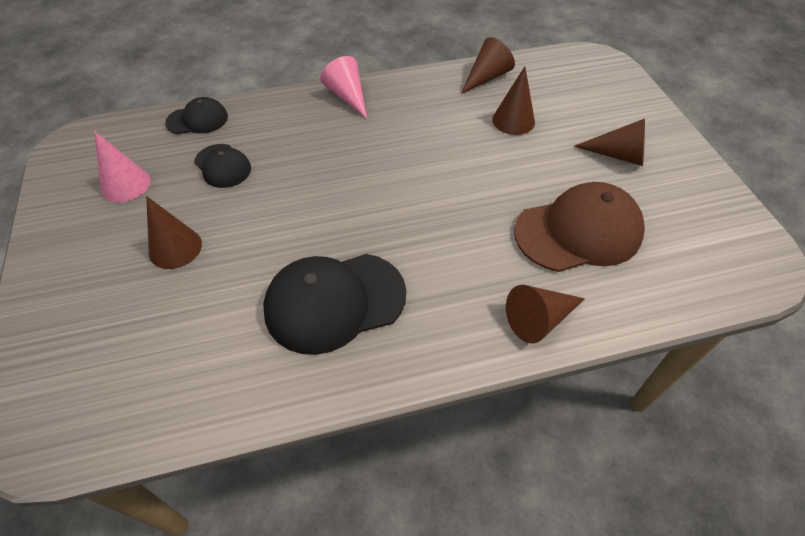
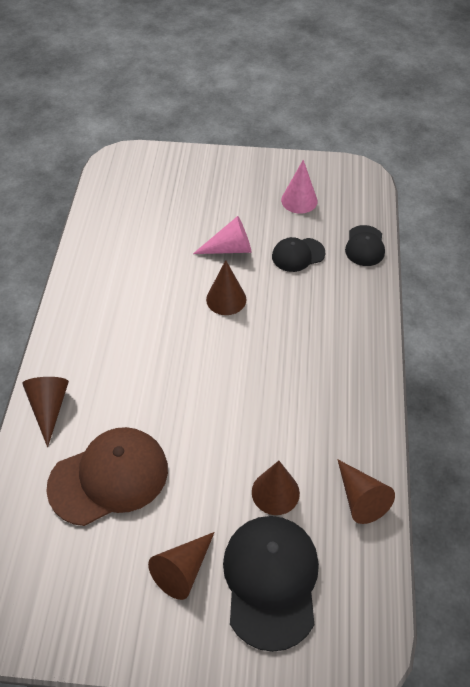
camera: 110 degrees right, 0 degrees up
(175, 248) = (222, 221): brown cone -> brown cone (226, 299)
(334, 302) = (131, 294): black cap -> black cap (271, 580)
(347, 96) = (365, 358): pink cone -> pink cone (230, 248)
(578, 232) = (109, 477): brown cap -> brown cap turned 120 degrees counterclockwise

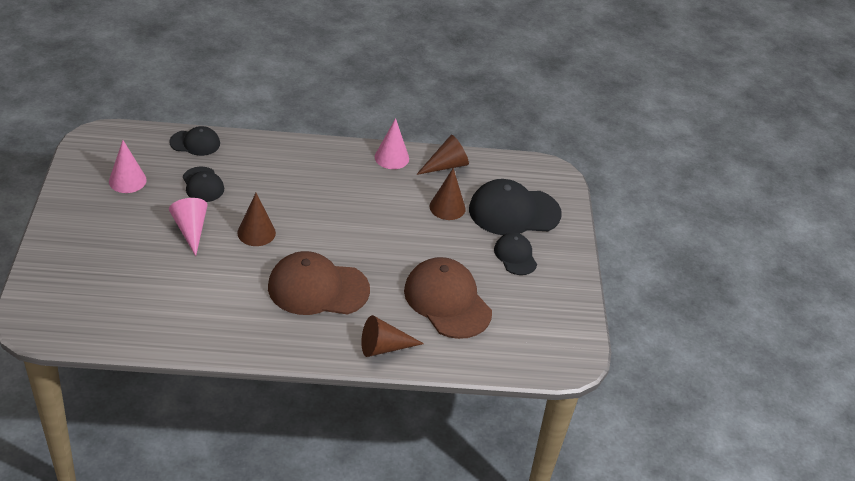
camera: 100 degrees left, 10 degrees down
(141, 351) = (318, 288): none -> brown cap
(182, 570) = (515, 256): brown cone -> black cap
(368, 433) = (391, 157): none -> pink cone

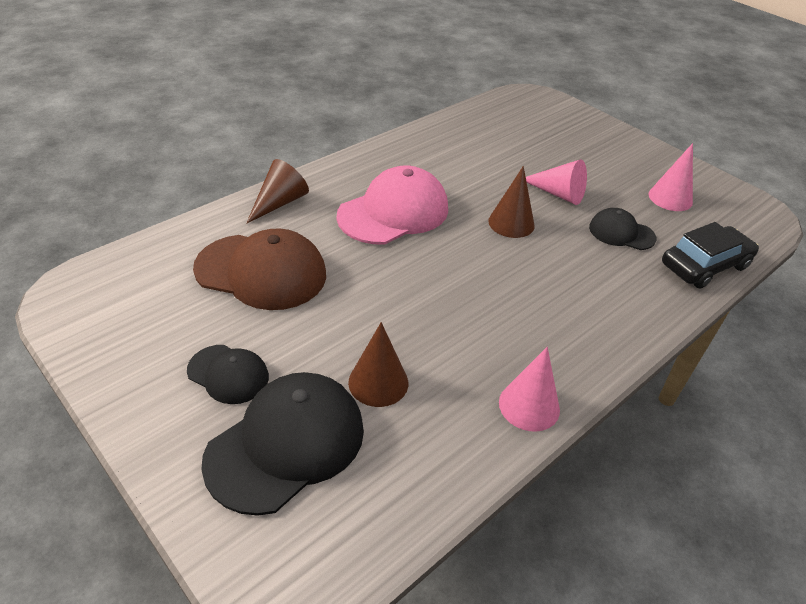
camera: 140 degrees right, 0 degrees up
(195, 143) = (704, 265): black cap -> black car
(318, 288) = (394, 212): brown cap -> pink cap
(446, 165) = (454, 451): brown cone -> none

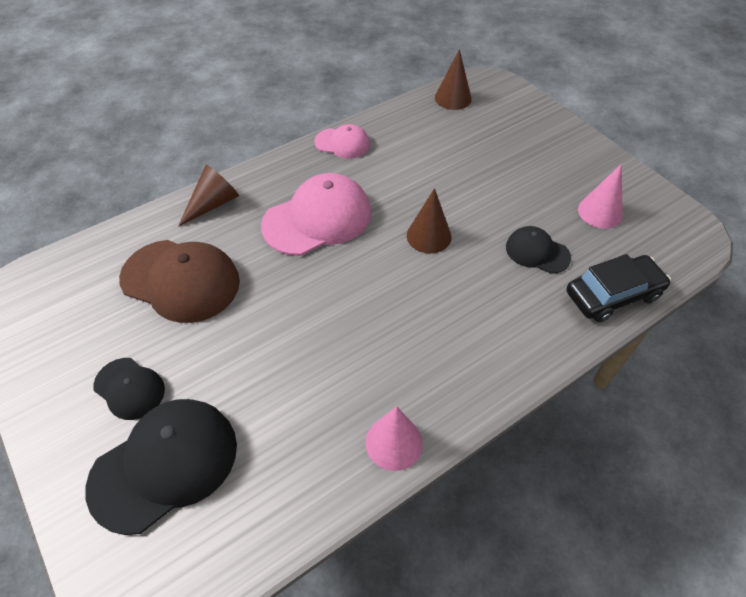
camera: 10 degrees right, 10 degrees up
(378, 382) = (260, 407): brown cone -> brown cone (453, 98)
(401, 147) = (342, 143): none -> pink cap
(558, 194) = (485, 203): pink cone -> none

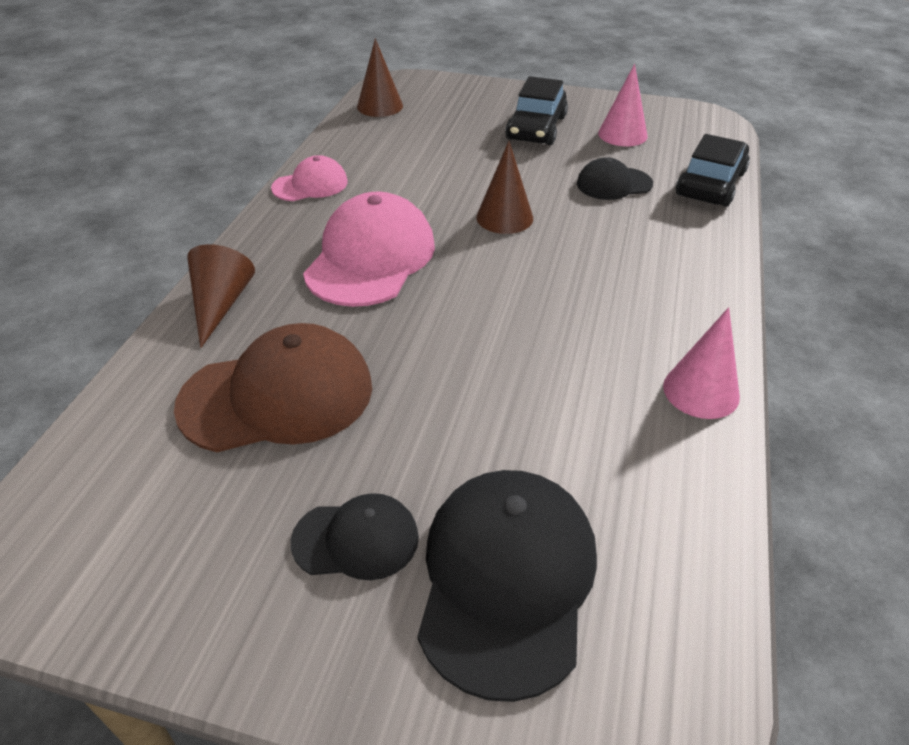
camera: 40 degrees left, 10 degrees down
(540, 172) = (536, 128): none -> black car

